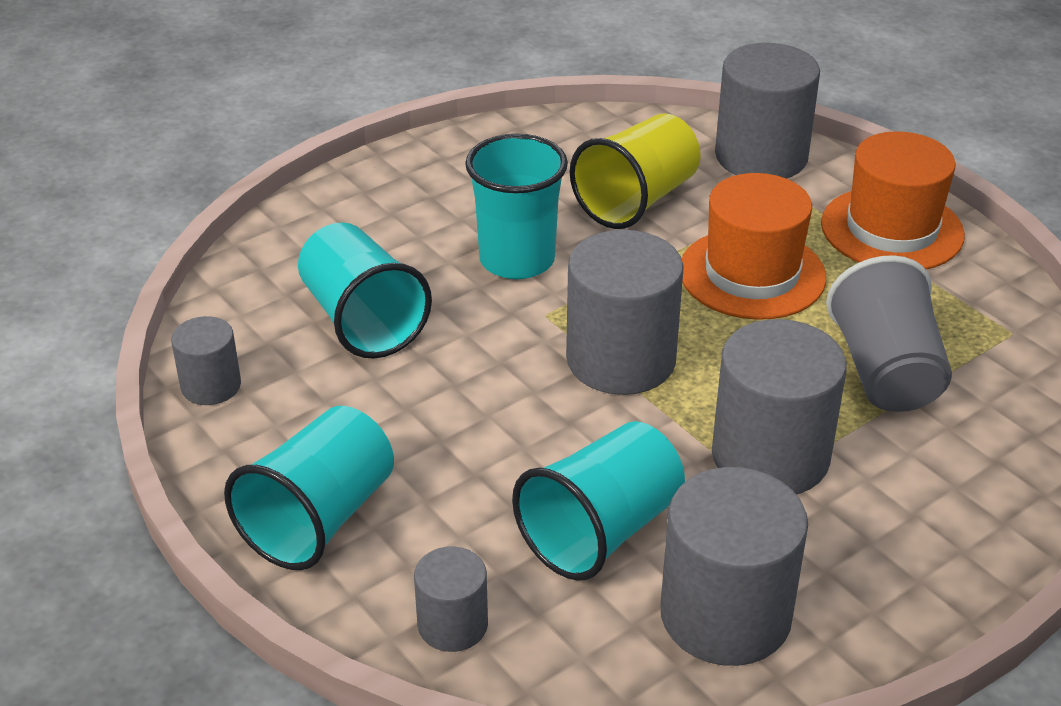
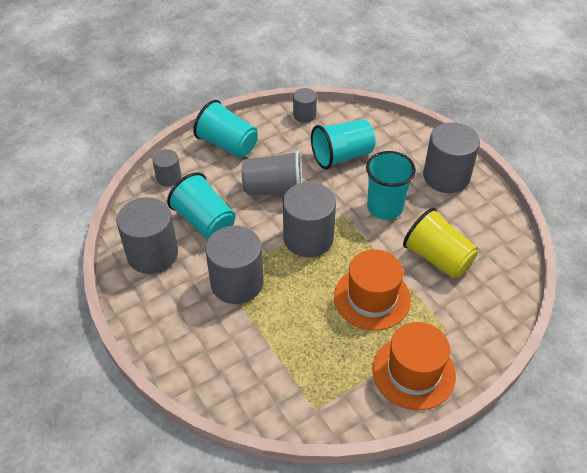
camera: 95 degrees right, 10 degrees up
(761, 156) = (486, 321): grey cylinder -> grey cylinder (446, 177)
(885, 372) = (289, 340): grey cup -> grey cup (274, 189)

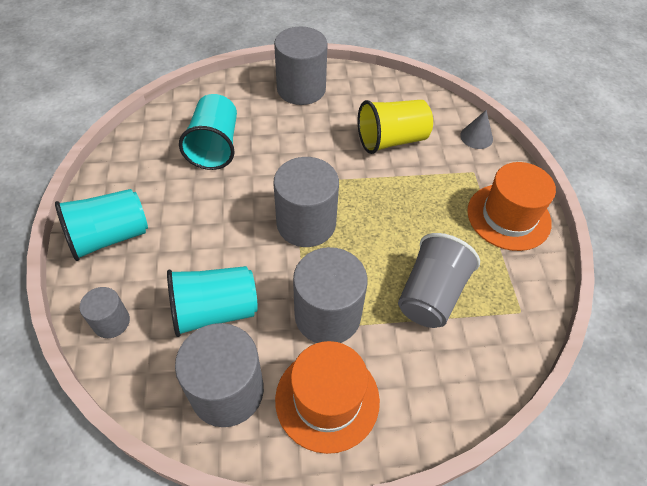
camera: 65 degrees left, 5 degrees up
(274, 189) = (216, 223): grey cup -> grey cup (431, 295)
(304, 115) = (128, 149): grey cylinder -> none
(372, 298) = (411, 207): orange hat -> orange hat (327, 399)
(385, 207) = (307, 147): turquoise cup -> none
(495, 319) = (476, 137): none -> grey cone

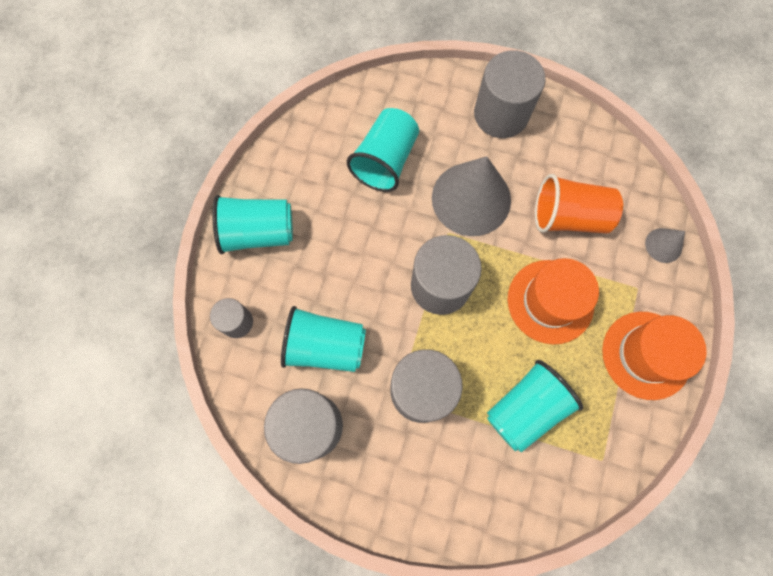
camera: 25 degrees right, 20 degrees up
(303, 151) = (471, 198): none -> grey cone
(327, 399) = (389, 468): orange hat -> orange hat (550, 301)
(391, 140) = (569, 217): yellow cup -> orange cup
(431, 295) = (525, 408): grey cup -> turquoise cup

